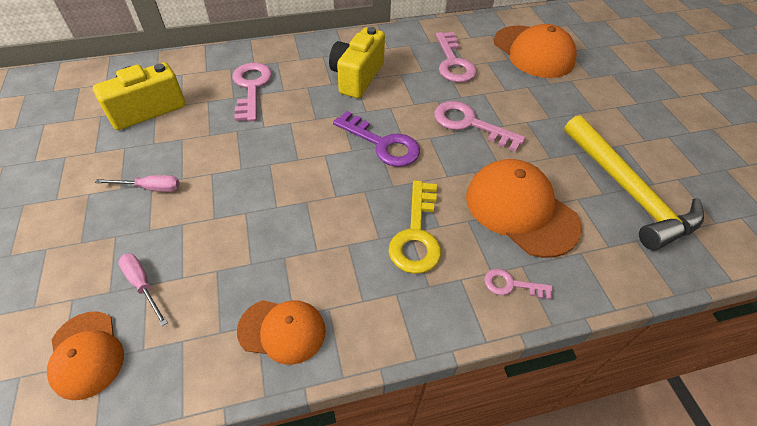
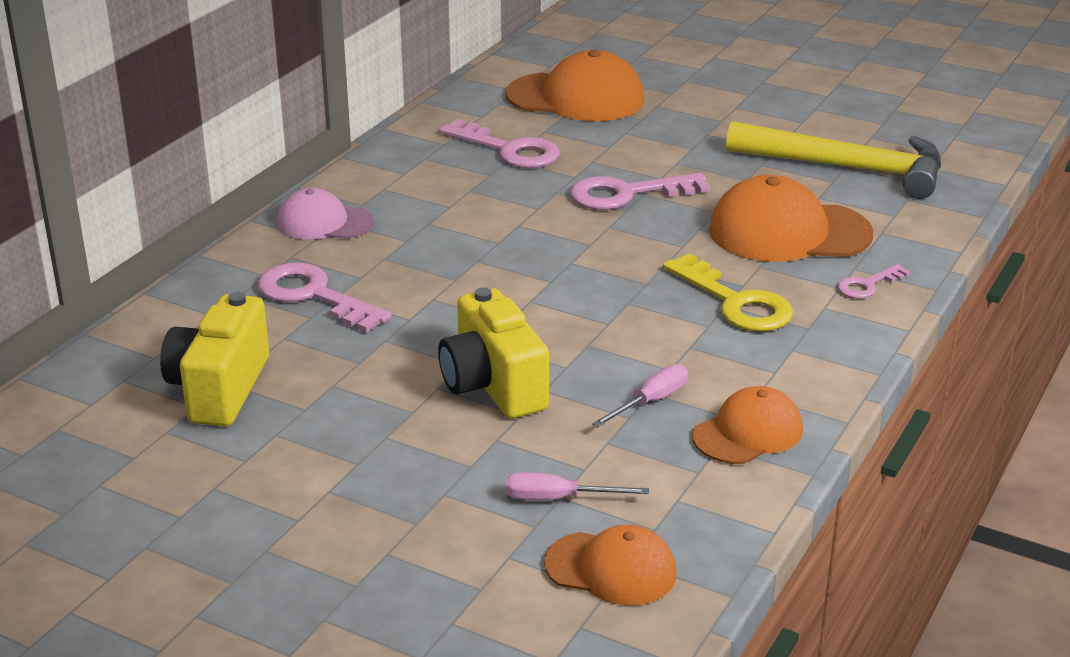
camera: 45 degrees left, 20 degrees down
(150, 188) = (395, 440): pink screwdriver -> pink screwdriver (651, 401)
(316, 53) = (324, 223): none -> pink cap
(357, 77) = (425, 218): yellow camera -> yellow camera (493, 385)
(382, 144) = (571, 258): purple key -> none

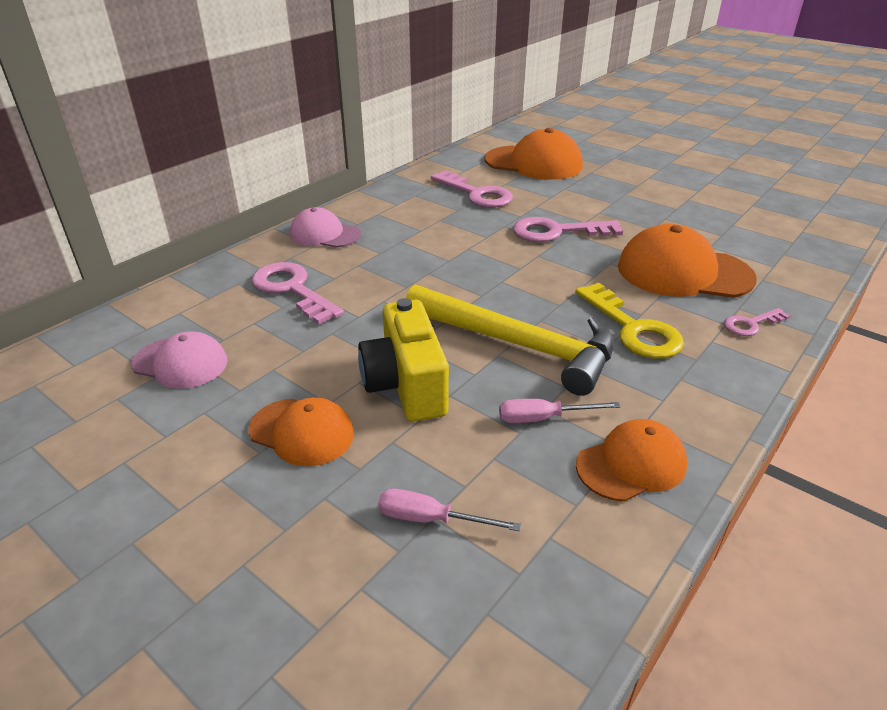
camera: 10 degrees right, 5 degrees up
(219, 389) = (180, 363): yellow camera -> pink cap
(611, 569) = (462, 623): orange cap -> orange cap (302, 432)
(651, 401) = (543, 418): pink screwdriver -> pink screwdriver turned 150 degrees counterclockwise
(848, 168) = (734, 226): yellow hammer -> yellow hammer (518, 345)

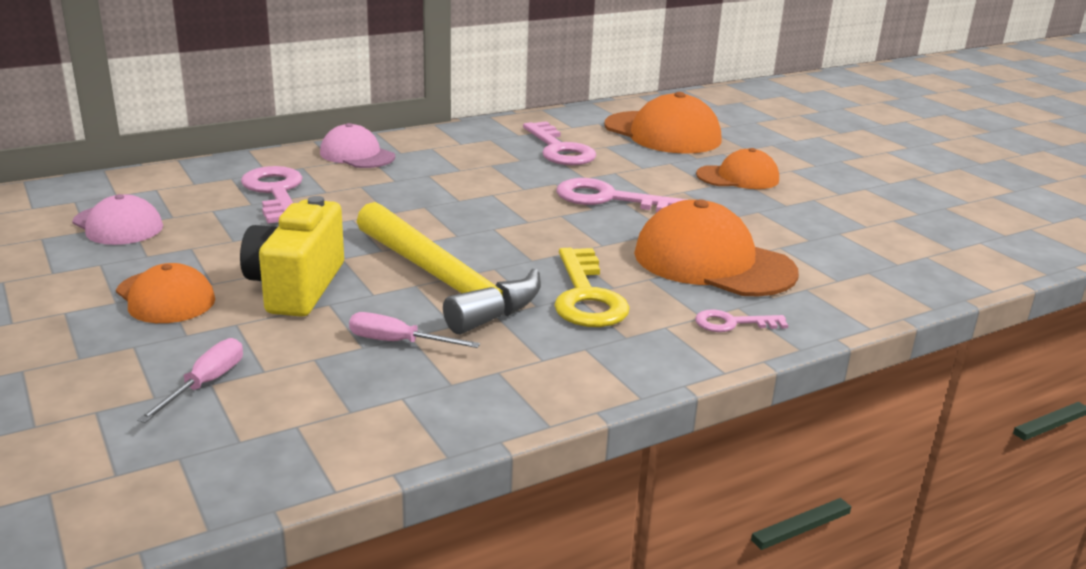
camera: 20 degrees right, 10 degrees down
(430, 519) = (205, 384): pink screwdriver -> pink screwdriver turned 75 degrees clockwise
(631, 464) = (442, 397): orange cap -> orange cap (738, 177)

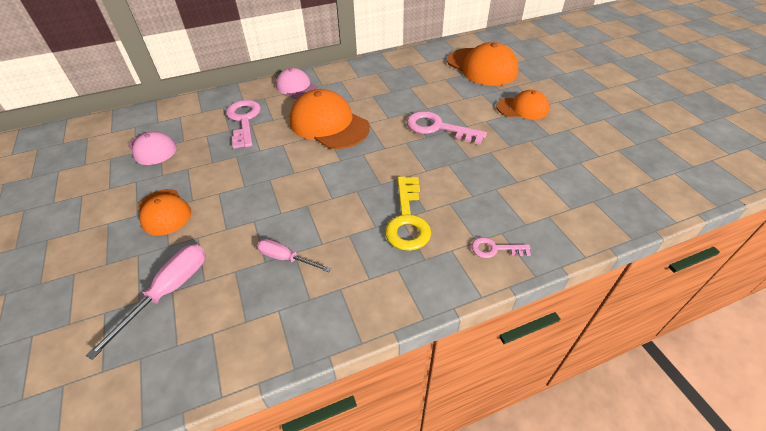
camera: 10 degrees right, 20 degrees up
(205, 384) = (169, 291): pink screwdriver -> pink screwdriver, size x1.56
(296, 287) = (238, 205): yellow camera -> none
(445, 282) = (324, 204): yellow hammer -> none
(559, 149) = (416, 82): pink key -> none
(713, 263) = (493, 189): orange cap -> orange cap (329, 124)

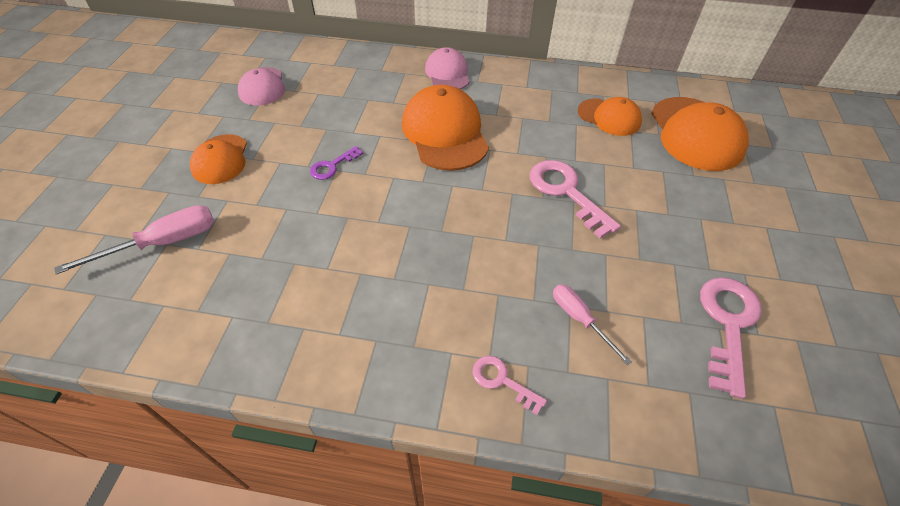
camera: 30 degrees right, 5 degrees up
(244, 120) = (365, 91): pink key -> pink key (728, 325)
(264, 178) = (332, 166): none -> purple key
(286, 258) = (281, 266): pink screwdriver -> pink screwdriver (579, 319)
(407, 219) = (434, 288): yellow key -> none
(522, 108) = (703, 214): orange cap -> orange cap (609, 117)

